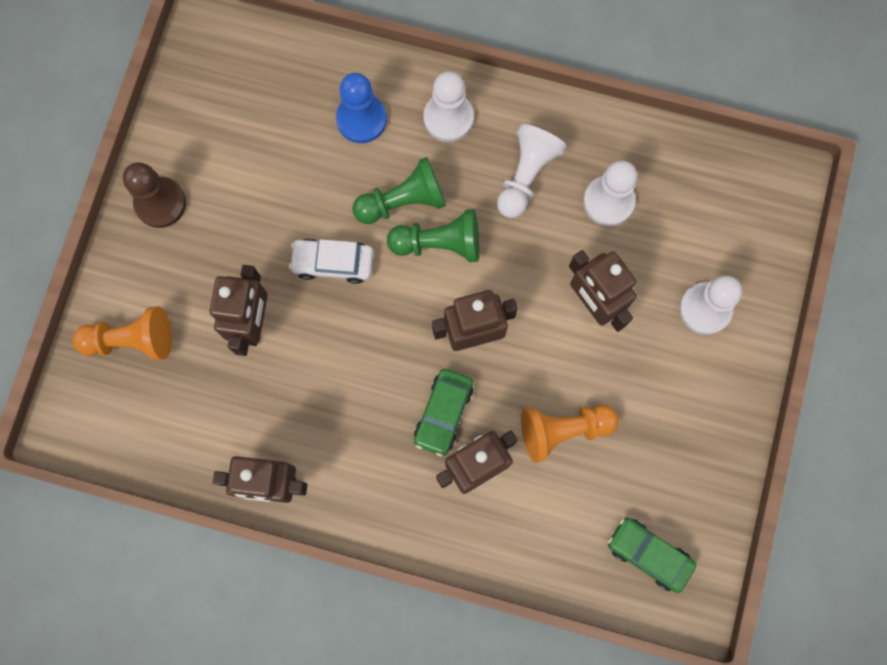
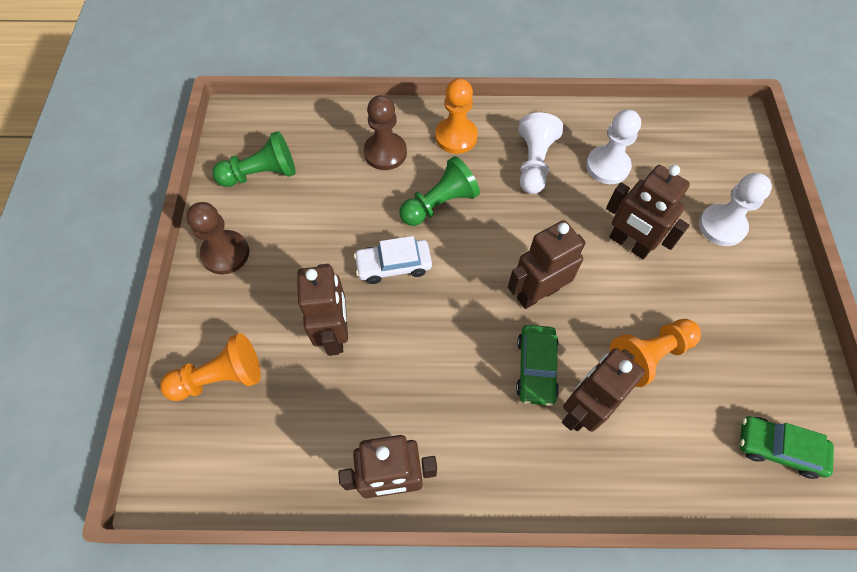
camera: 15 degrees left, 15 degrees down
(361, 119) = (385, 153): blue pawn -> brown pawn
(439, 243) = (481, 228): green pawn -> green pawn (261, 174)
(448, 118) = (456, 137): white pawn -> orange pawn

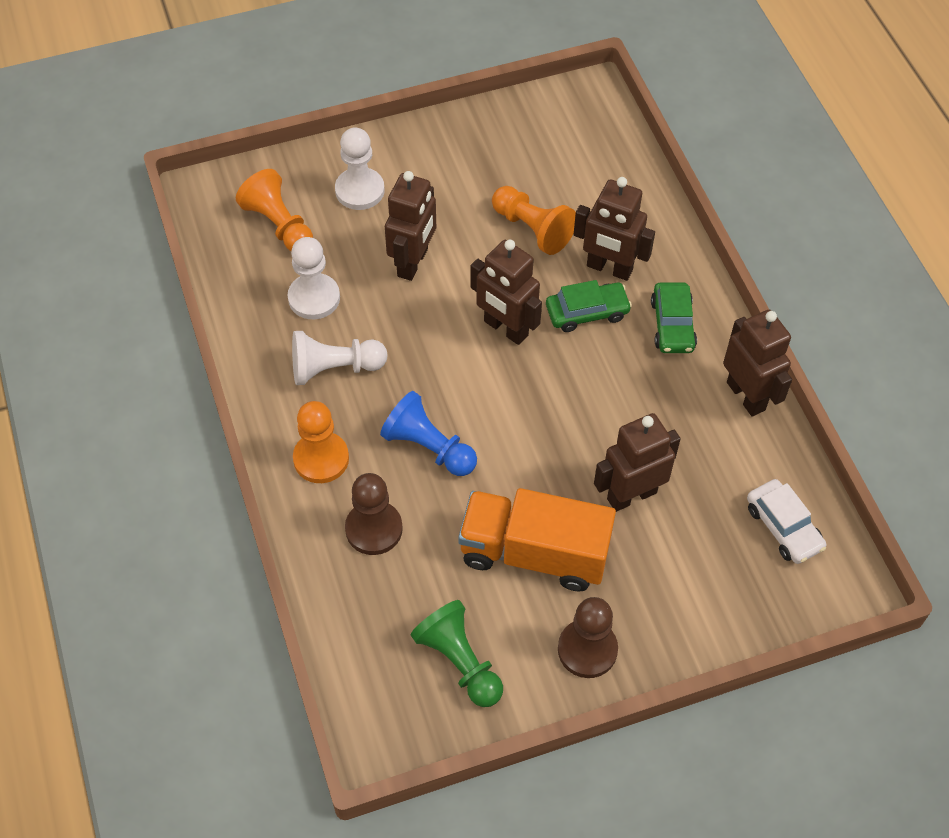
camera: 110 degrees left, 5 degrees down
(220, 377) = (729, 584): orange pawn -> orange pawn (279, 225)
(318, 245) = (534, 553): none -> orange truck
(393, 265) = (528, 467): white car -> white car (783, 527)
(439, 204) = (428, 447): green pawn -> blue pawn
(778, 448) = (579, 133): green car -> green car (672, 325)

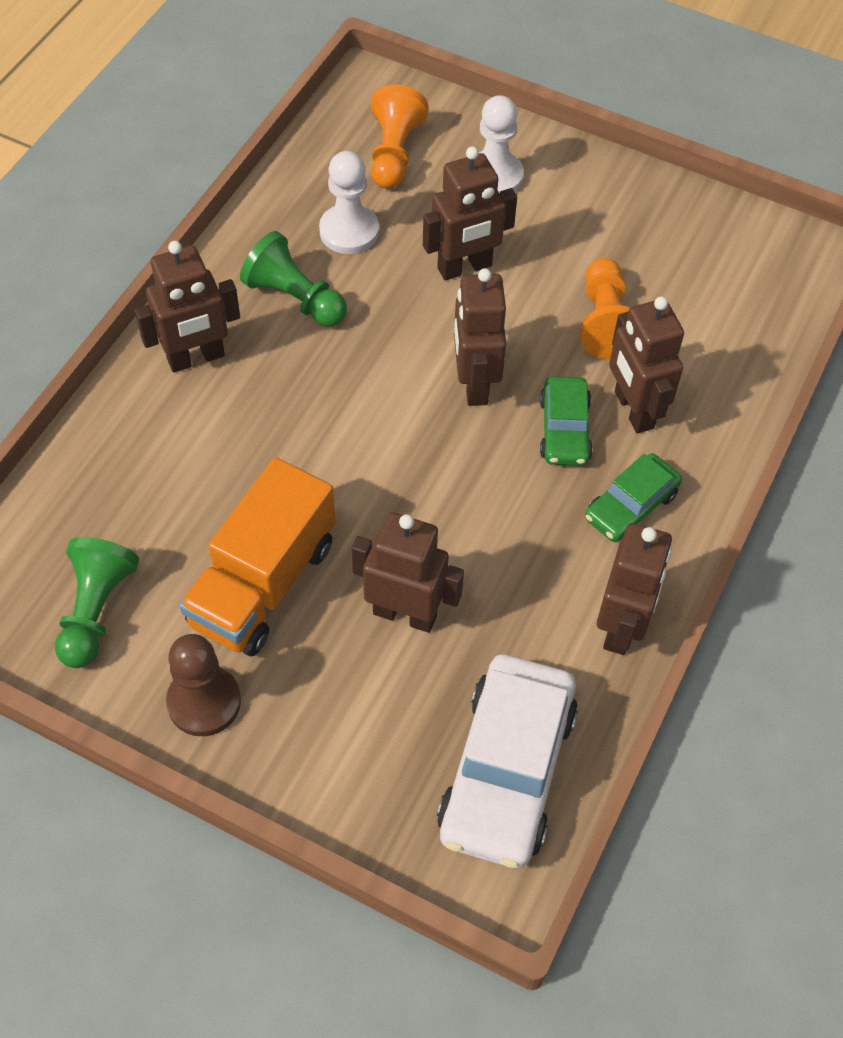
camera: 45 degrees right, 0 degrees up
(321, 459) = (196, 358): orange pawn -> brown robot
(334, 368) = (295, 298): white pawn -> green pawn
(374, 529) = (165, 447): brown pawn -> none
(428, 447) = (289, 423): blue pawn -> none
(534, 553) = (263, 583): orange truck -> orange truck turned 120 degrees counterclockwise
(587, 312) = (564, 429): green car -> green car turned 60 degrees clockwise
(783, 527) = (507, 771): white car -> white car, size x1.80

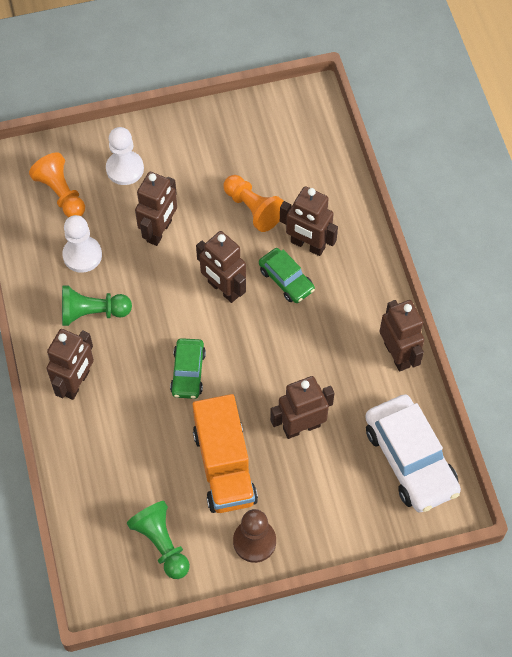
camera: 40 degrees left, 5 degrees up
(631, 506) = (349, 294): green car -> green car (188, 372)

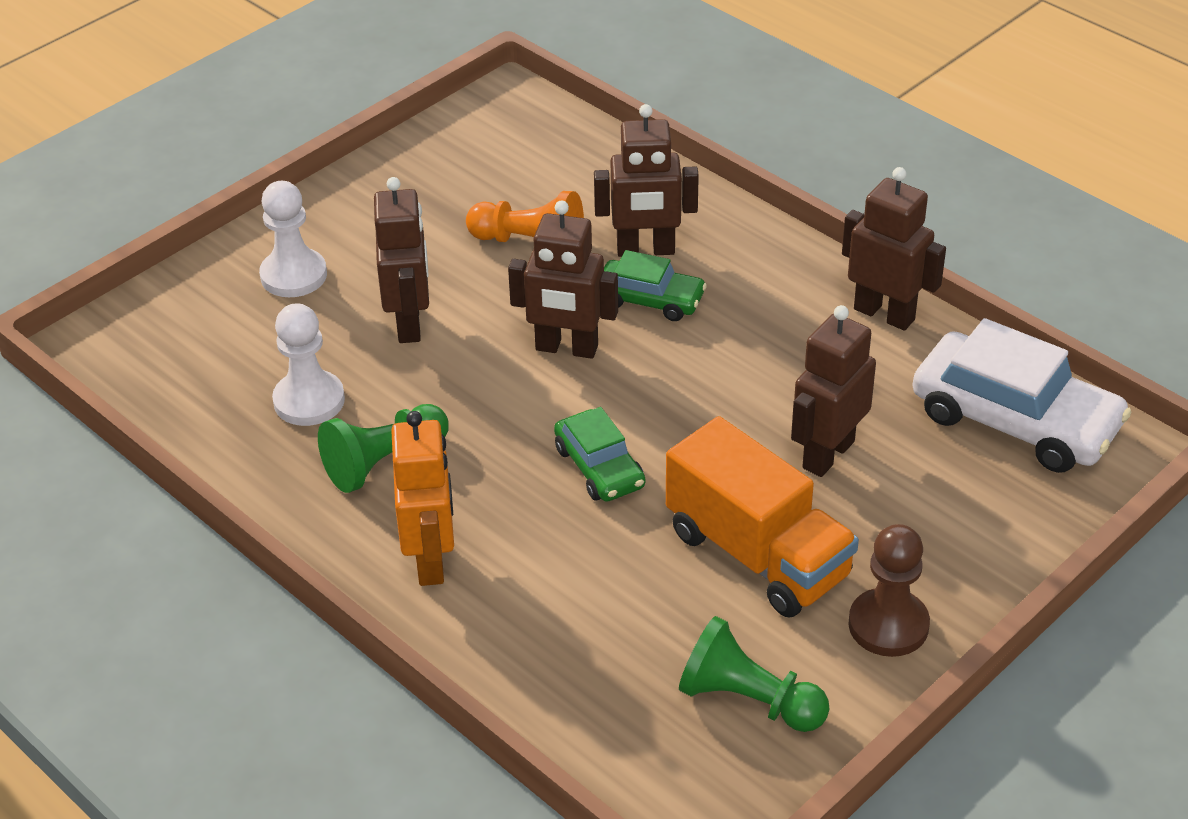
camera: 30 degrees left, 20 degrees down
(61, 194) = (213, 343): orange pawn -> none
(76, 383) = (431, 560): brown robot -> orange robot

